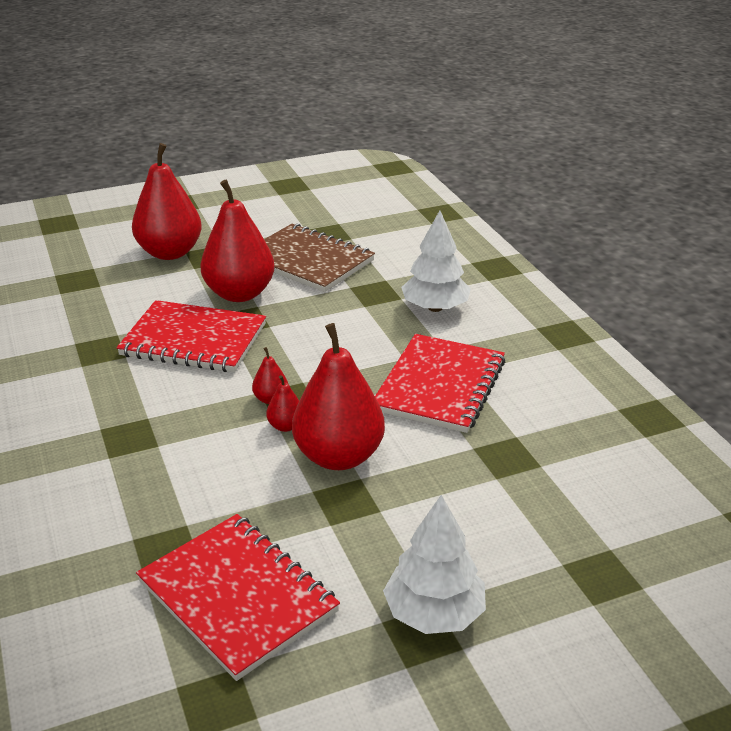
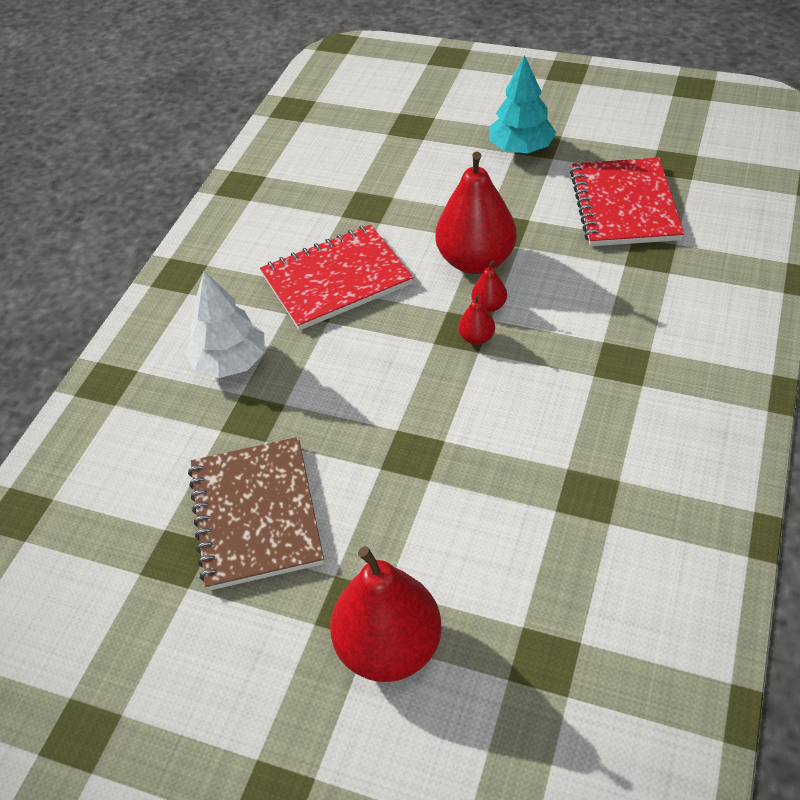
camera: 135 degrees left, 15 degrees up
(193, 340) = (484, 452): red notebook -> none
(239, 293) = (380, 500): red pear -> none
(434, 613) = (521, 149): white tree -> turquoise tree

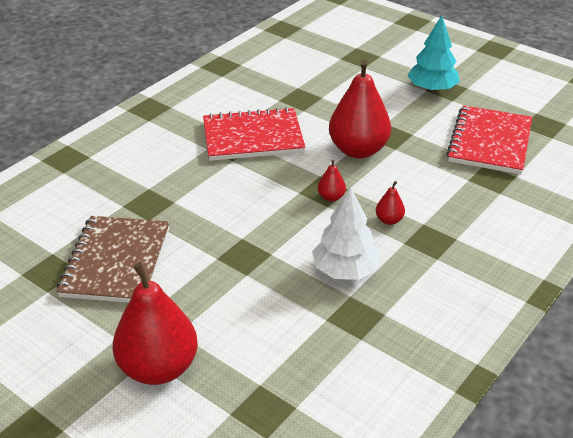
camera: 15 degrees right, 10 degrees down
(230, 362) = (152, 168): white tree -> white tree (345, 270)
(489, 306) = (351, 180): red pear -> red pear (389, 220)

